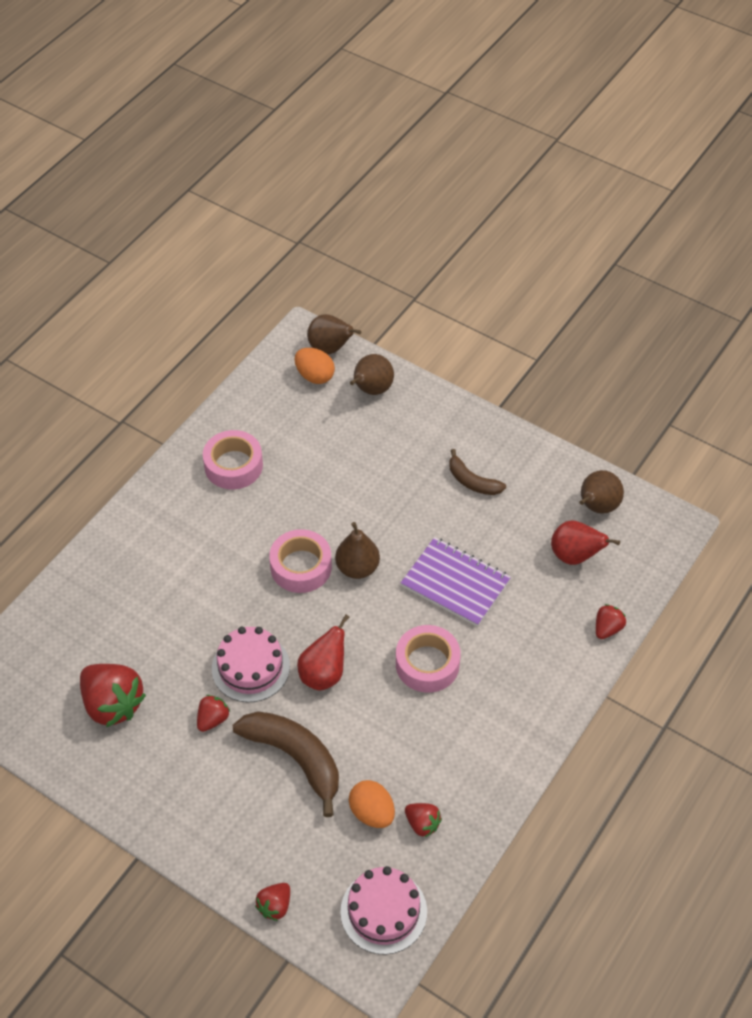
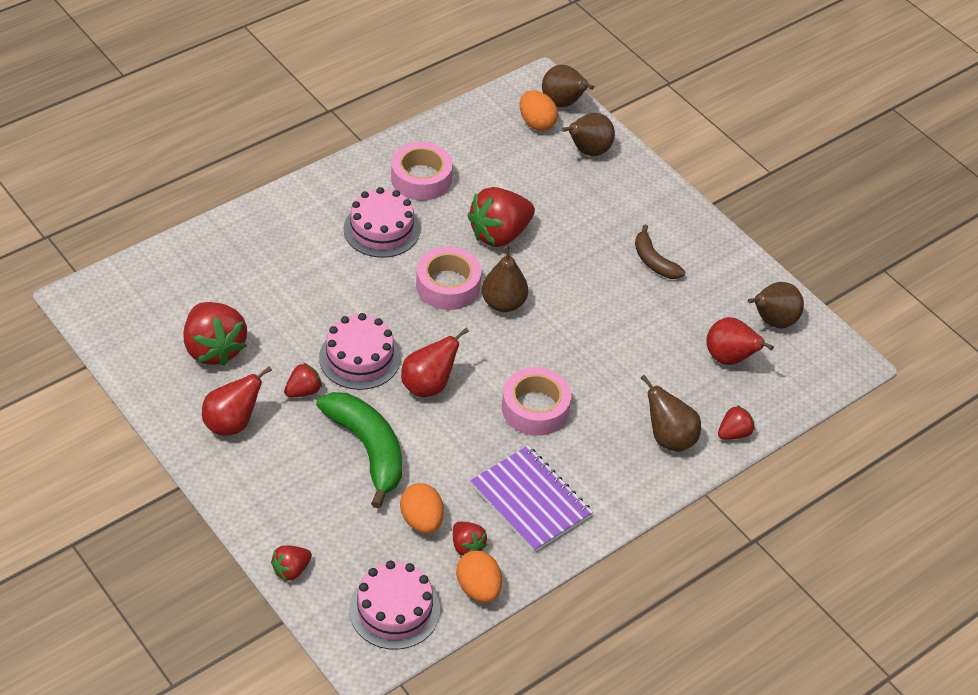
camera: 15 degrees right, 5 degrees down
(161, 775) = (232, 423): none -> red pear
(218, 529) = (381, 229): none -> pink cake
(295, 758) = (368, 449): brown banana -> green banana
(326, 499) = (499, 234): none -> red strawberry
(449, 862) = (478, 588): none -> orange egg
(455, 583) = (596, 346): purple notebook -> purple notebook (530, 500)
(554, 653) = (669, 438): none -> brown pear

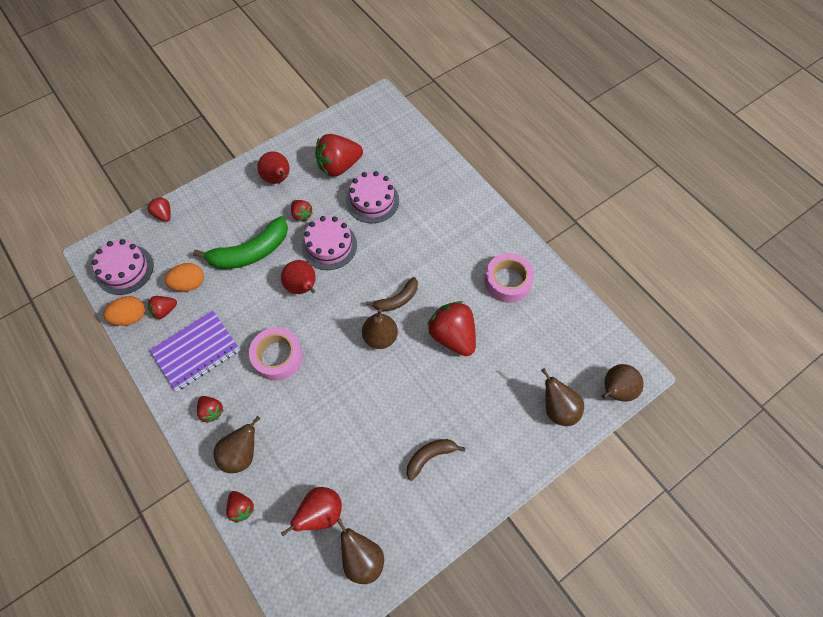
camera: 95 degrees right, 15 degrees up
(381, 229) = (451, 256): pink cake -> pink cake (372, 200)
(448, 285) = (397, 300): pink tape -> brown banana
(536, 123) = (586, 368): orange egg -> none
(616, 474) = (211, 411): none -> red strawberry

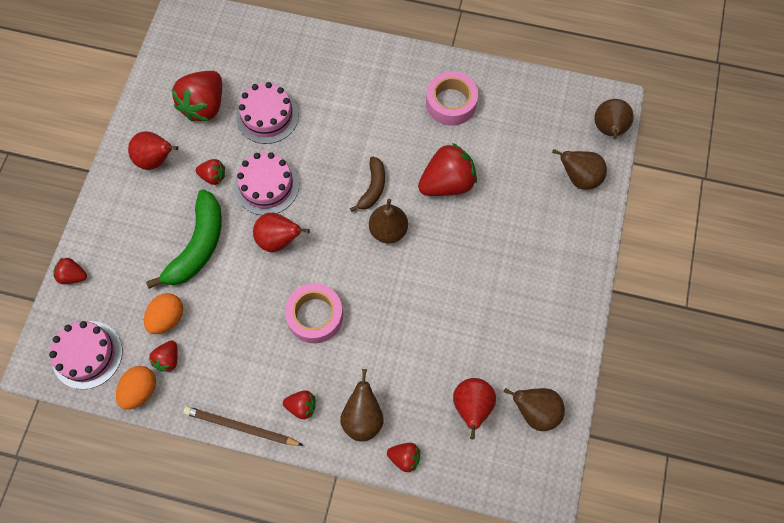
camera: 40 degrees left, 5 degrees up
(163, 392) = (241, 427): none -> brown pencil
(196, 351) = (235, 370): purple notebook -> none
(430, 457) = (516, 293): brown banana -> none
(452, 336) = (447, 183): red strawberry -> red strawberry turned 135 degrees clockwise

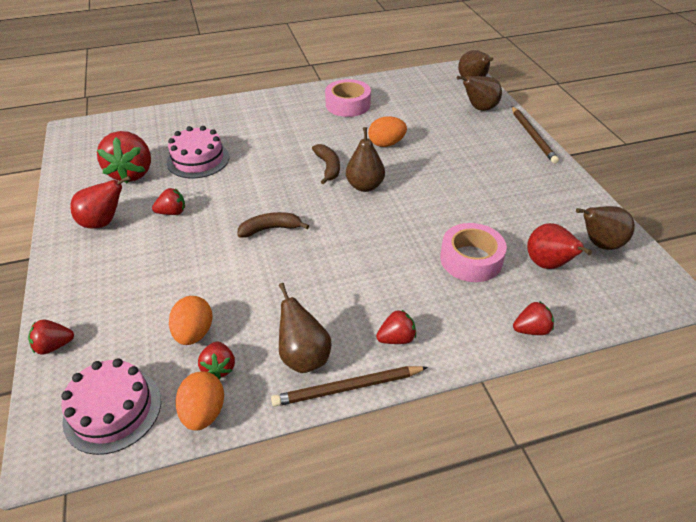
camera: 30 degrees left, 25 degrees down
(198, 246) = (190, 264): green banana -> none
(267, 186) = (230, 199): pink cake -> none
(279, 240) = (270, 229): red pear -> brown banana
(315, 316) = (349, 265): pink tape -> pink tape (471, 259)
(363, 418) = (463, 318): brown pear -> brown pear (304, 357)
(447, 183) = (386, 144): red strawberry -> orange egg
(597, 248) = (533, 136): none -> brown pencil

